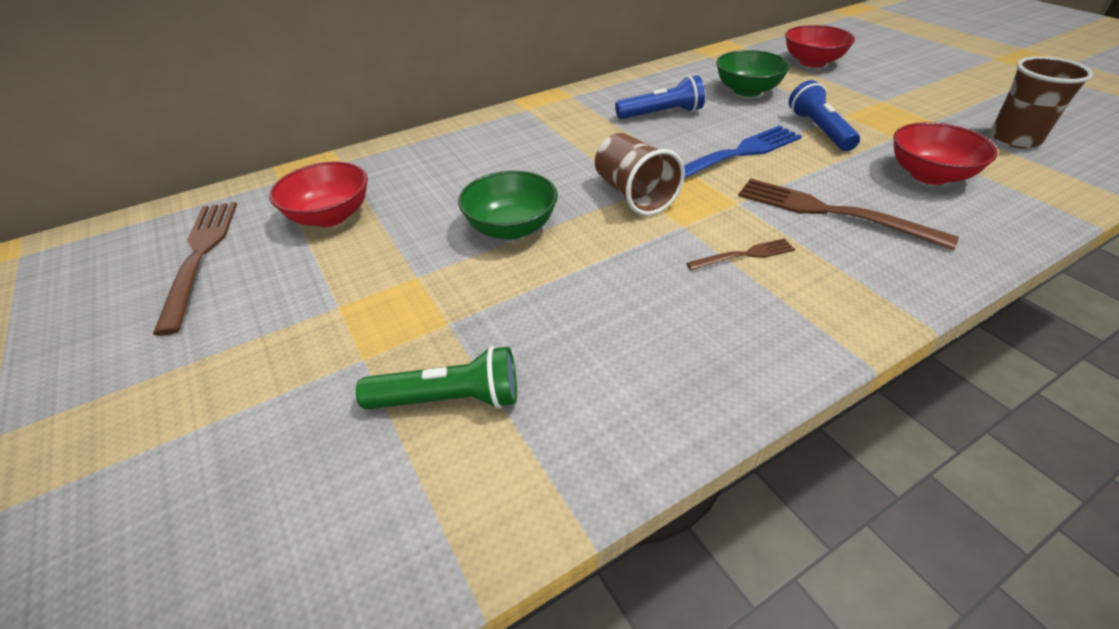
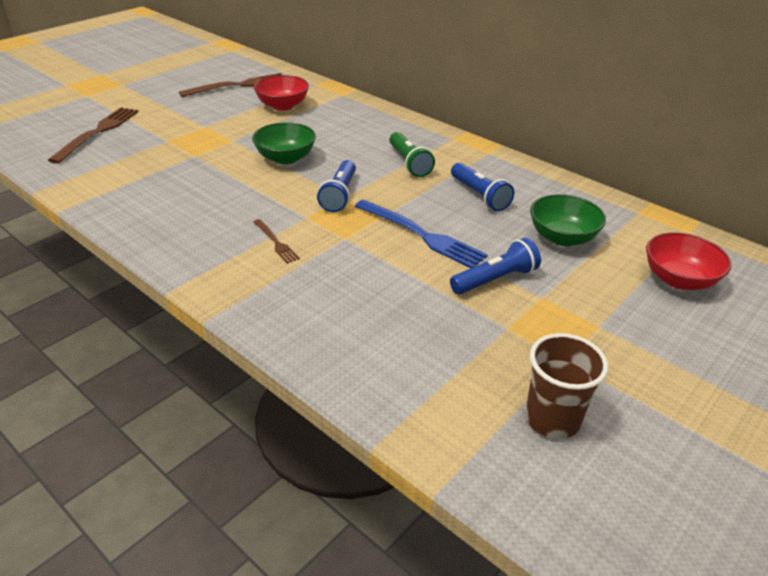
camera: 70 degrees right, 5 degrees down
(449, 399) = (141, 165): green flashlight -> green flashlight (409, 163)
(633, 195) = (339, 195): brown cup -> blue flashlight
(831, 212) = (344, 281): brown fork -> brown fork (98, 132)
(929, 175) = (432, 342): red bowl -> none

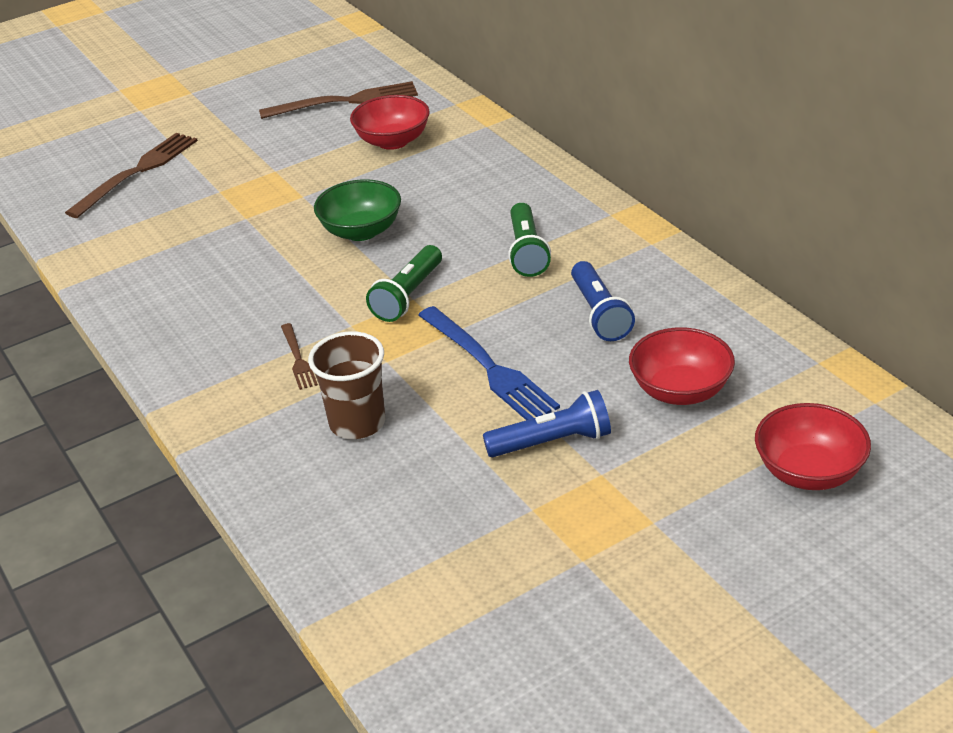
camera: 20 degrees right, 0 degrees up
(339, 195) = (408, 295): blue flashlight -> green flashlight
(552, 419) = (522, 630): brown cup -> brown cup (357, 423)
(562, 237) = (680, 390): green bowl -> red bowl

